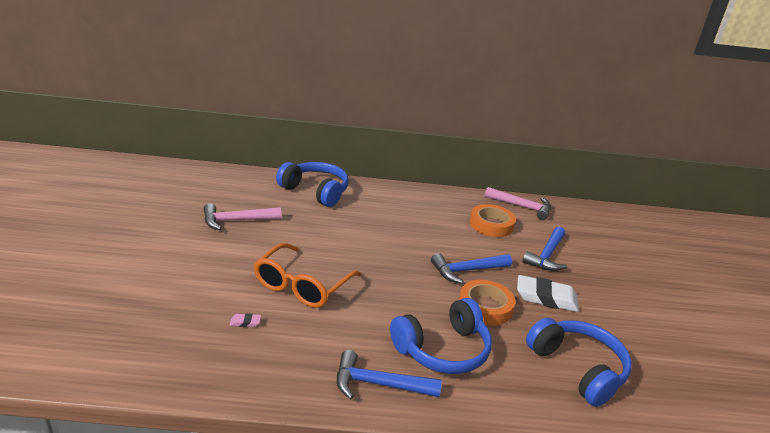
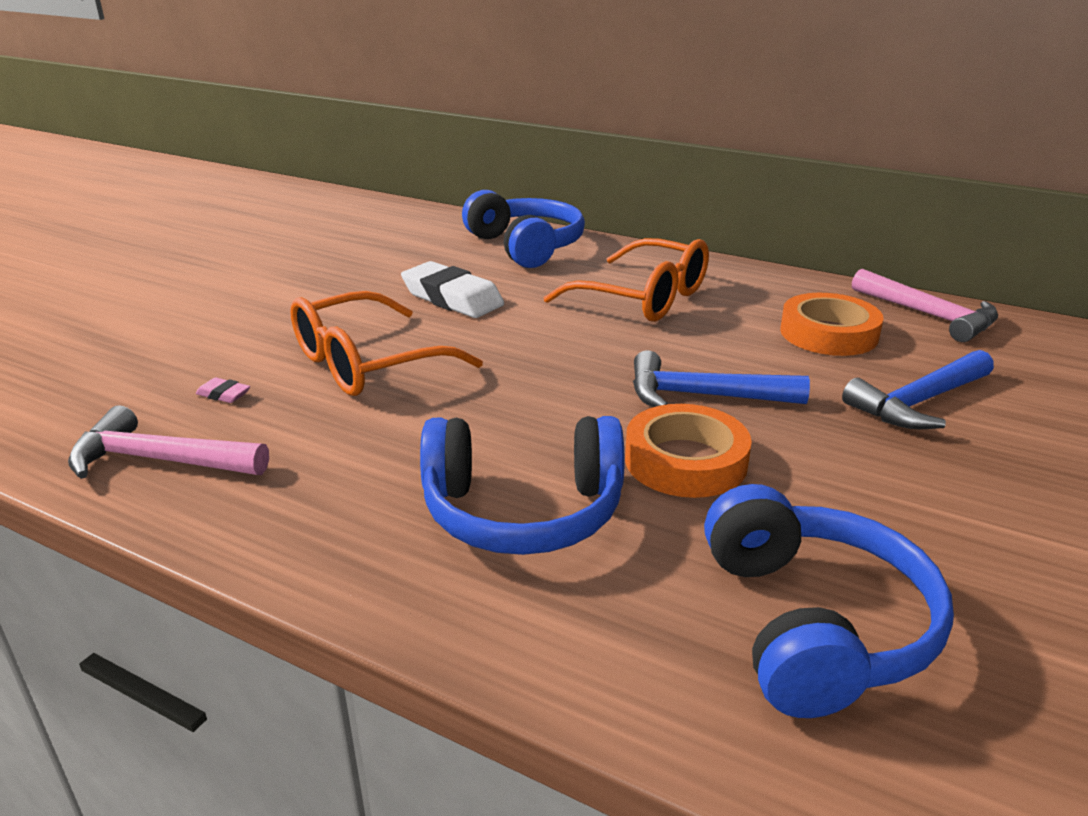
camera: 30 degrees right, 0 degrees up
(236, 221) = (358, 267): pink hammer -> pink hammer (159, 460)
(378, 384) = (340, 535): blue hammer -> none
(399, 217) = (642, 298): none -> orange glasses
(546, 298) = (849, 474): white eraser -> white eraser (452, 298)

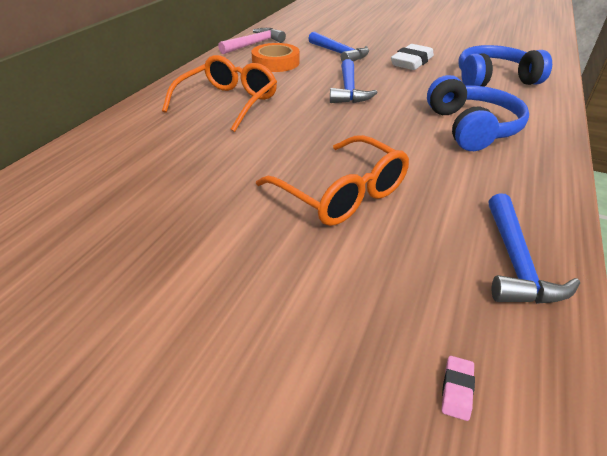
camera: 95 degrees left, 10 degrees up
(159, 460) = (515, 262): pink hammer -> blue hammer
(223, 395) = (413, 256): pink eraser -> pink eraser (457, 390)
(452, 298) = (222, 170): white eraser -> white eraser (411, 62)
(526, 246) = (114, 146): blue headphones -> none
(685, 461) = (409, 95): orange tape -> none

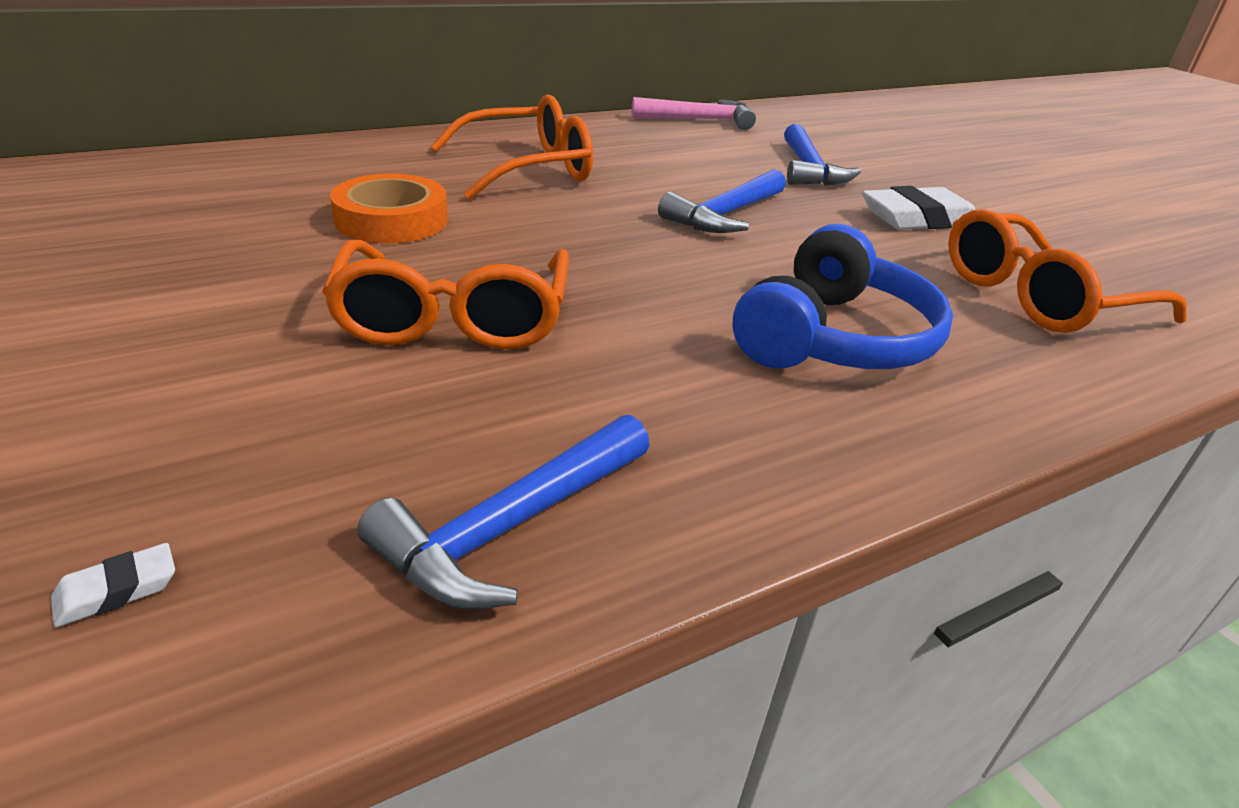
camera: 35 degrees right, 5 degrees down
(275, 63) = (684, 149): orange tape -> orange tape (391, 220)
(457, 390) = (117, 591): pink eraser -> white eraser
(493, 79) = (1038, 296): blue headphones -> orange glasses

